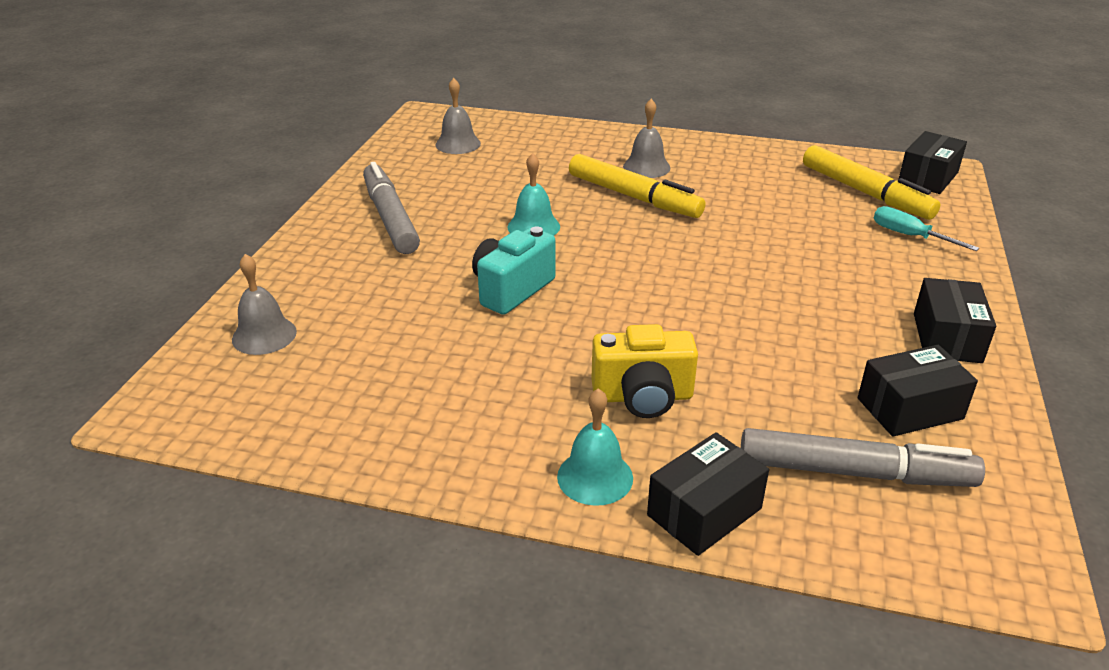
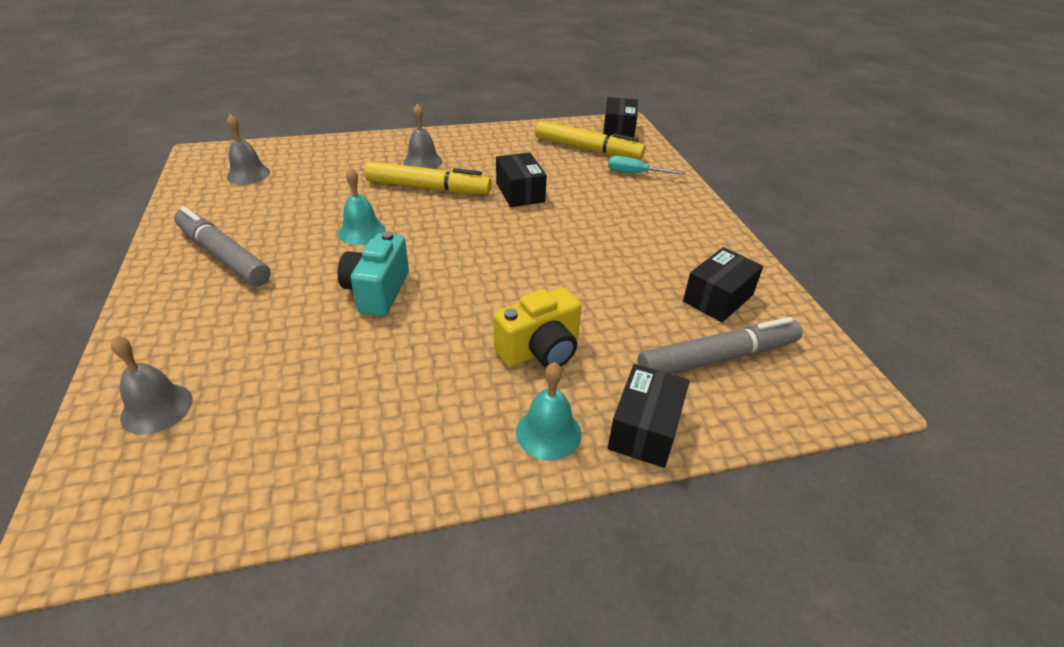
camera: 30 degrees left, 5 degrees up
(947, 338) = (705, 240): black box -> black box (520, 192)

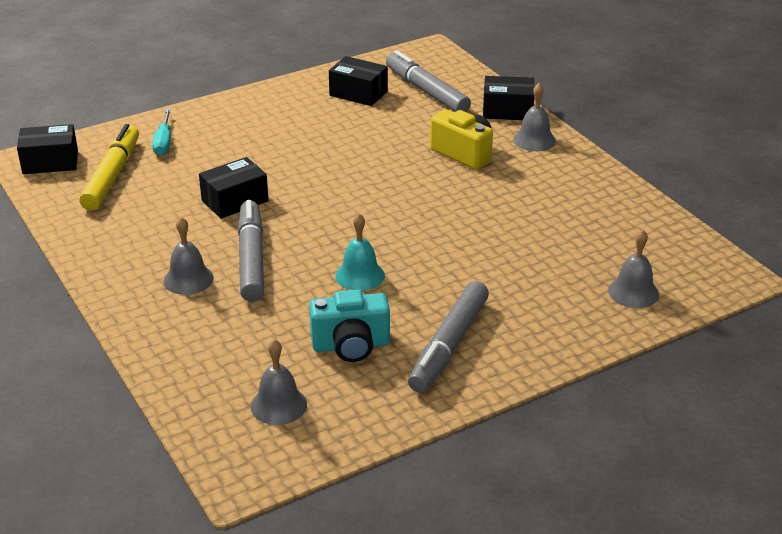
camera: 105 degrees left, 5 degrees down
(377, 291) = (445, 239): turquoise camera -> turquoise camera (351, 346)
(428, 188) = (251, 259): yellow marker -> grey marker
(548, 432) = (534, 140): turquoise bell -> grey bell

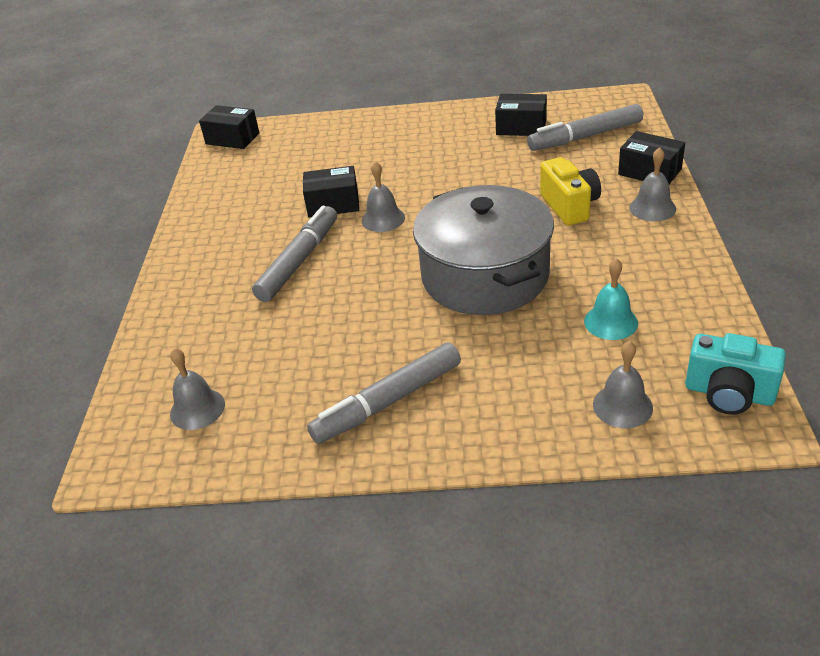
camera: 35 degrees right, 5 degrees up
(112, 175) = (264, 159): yellow marker -> none
(164, 142) = (326, 139): turquoise screwdriver -> none
(188, 279) = (236, 265): grey bell -> grey bell (383, 219)
(351, 346) = (304, 371): turquoise camera -> turquoise camera (729, 393)
(358, 93) = (521, 127): black box -> black box turned 45 degrees counterclockwise
(360, 275) = (372, 303): turquoise bell -> turquoise bell (611, 322)
(426, 91) = (585, 137): grey marker -> grey marker turned 105 degrees counterclockwise
(441, 227) = (485, 275): none -> grey pot

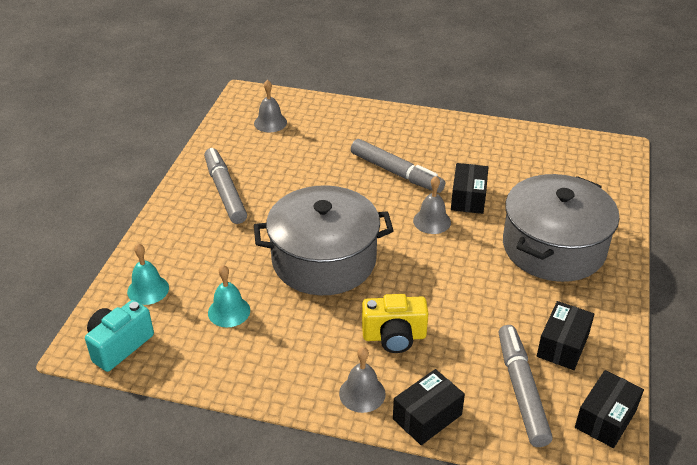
camera: 100 degrees right, 0 degrees up
(232, 138) = (608, 155): black box -> black box (605, 419)
(394, 147) = (553, 247): none -> grey pot
(622, 406) = (148, 289): grey bell -> turquoise bell

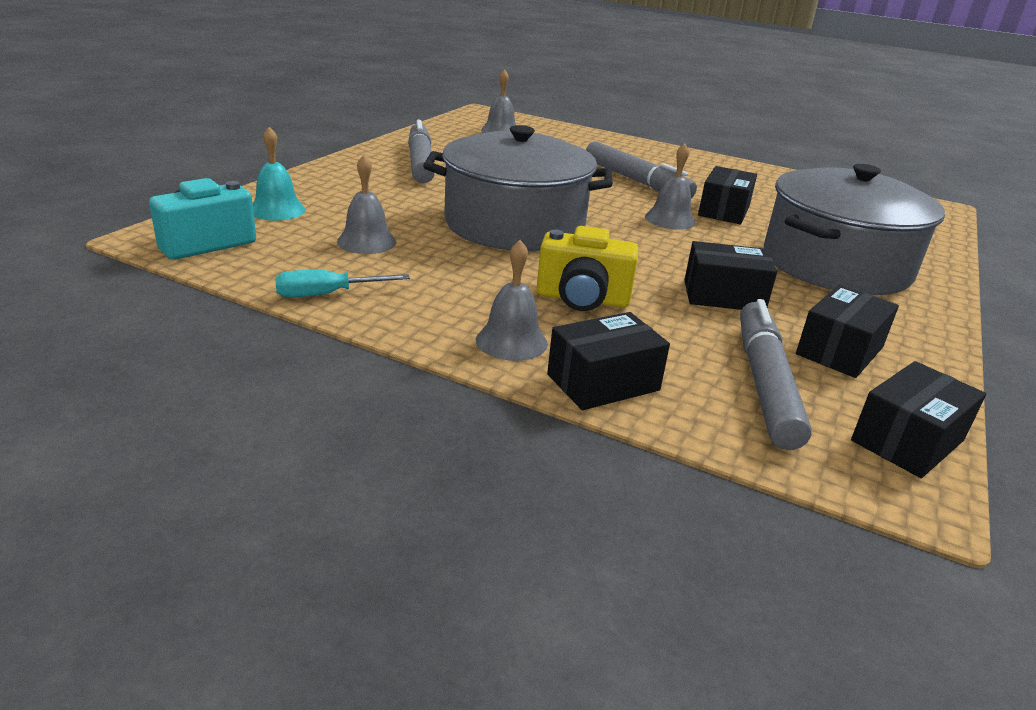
camera: 10 degrees right, 10 degrees down
(228, 379) = (327, 294): none -> turquoise screwdriver
(229, 311) = (366, 241): turquoise bell -> grey bell
(484, 306) = (723, 296): none -> black box

